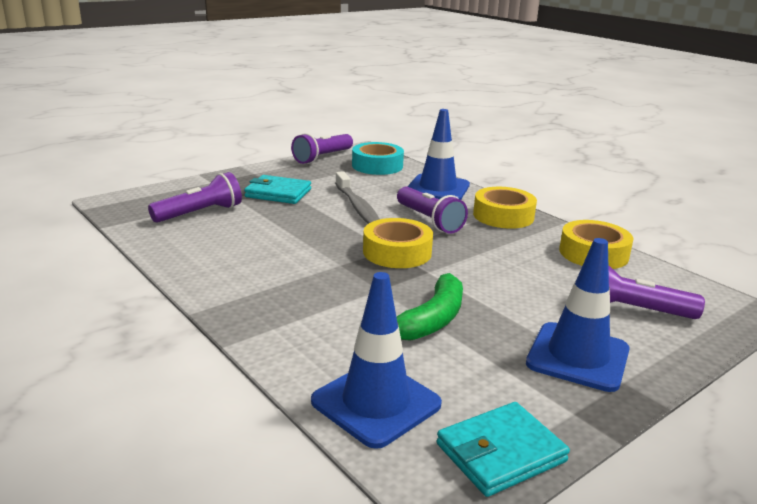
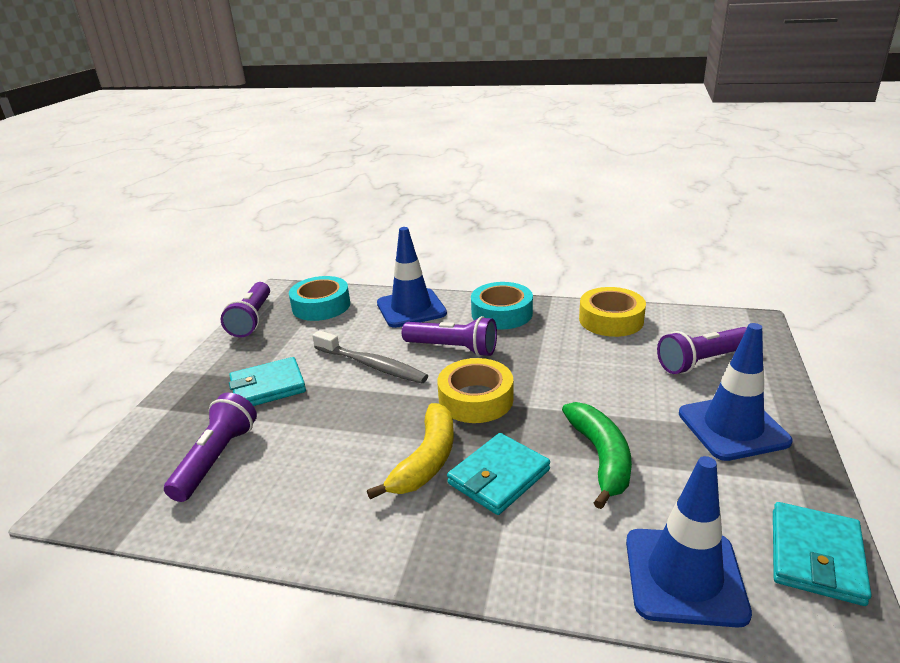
camera: 35 degrees left, 5 degrees up
(311, 266) = (426, 460): none -> yellow banana
(342, 295) = (499, 477): none -> turquoise wallet
(503, 216) = (502, 313): yellow tape -> turquoise tape

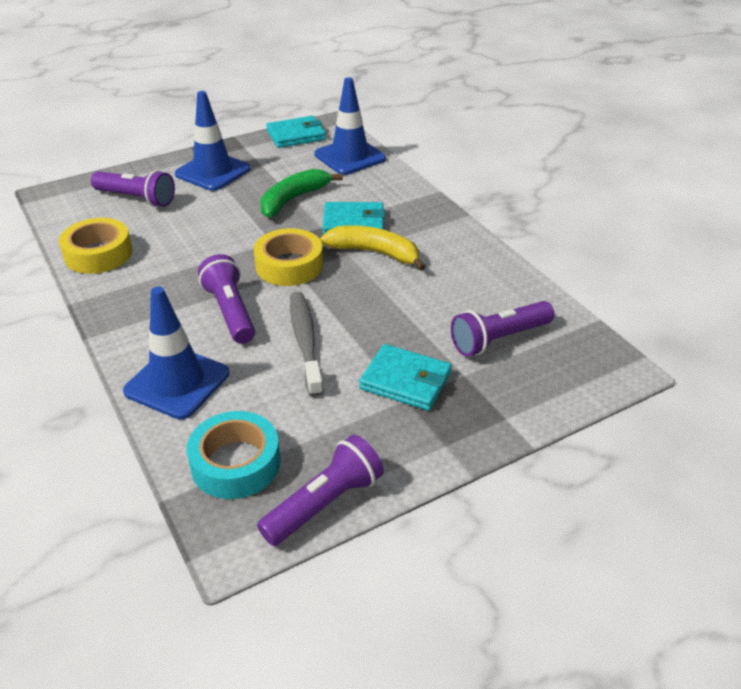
camera: 135 degrees left, 10 degrees up
(426, 460) = (375, 253): yellow banana -> yellow banana turned 45 degrees clockwise
(502, 313) = (136, 316): turquoise tape -> none

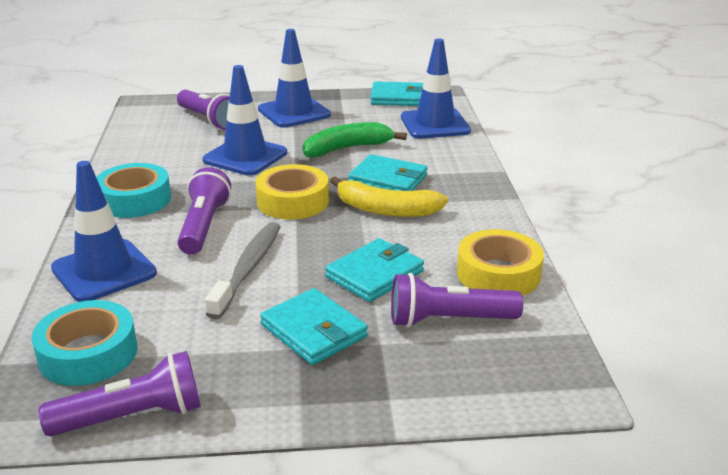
camera: 25 degrees right, 10 degrees down
(98, 254) = (138, 155): yellow tape -> yellow tape (498, 274)
(139, 303) = (134, 200): none -> turquoise tape
(207, 230) = (245, 157): none -> blue traffic cone
(375, 253) = (386, 210): yellow banana -> yellow banana turned 150 degrees clockwise
(413, 316) = (375, 274): none -> turquoise wallet

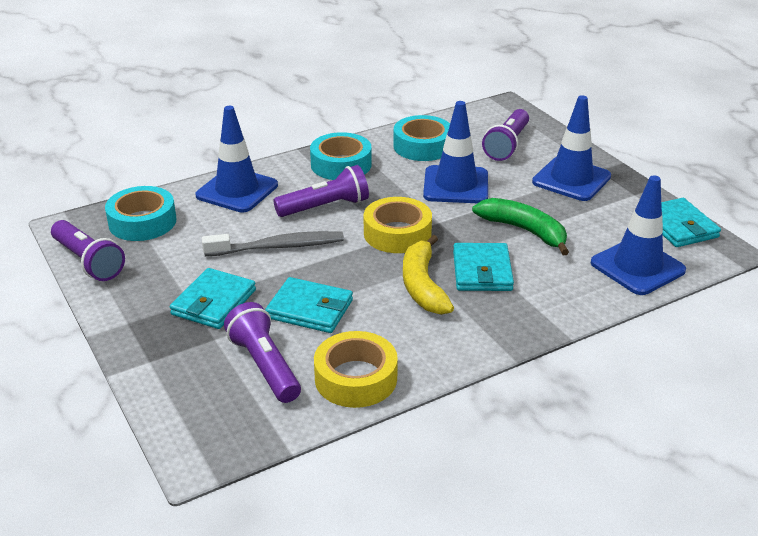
camera: 65 degrees right, 5 degrees up
(158, 154) = (422, 146): none -> turquoise tape

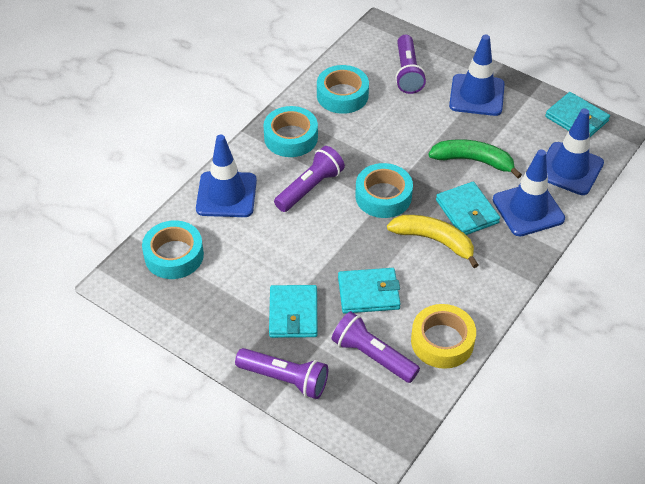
camera: 25 degrees left, 15 degrees up
(88, 262) = (163, 312): purple flashlight -> purple flashlight (285, 379)
(278, 247) = (302, 242): grey toothbrush -> none
(397, 233) = (383, 196): yellow tape -> turquoise tape
(423, 285) = (434, 241): yellow banana -> yellow banana turned 150 degrees clockwise
(456, 185) = (395, 130): blue traffic cone -> blue traffic cone (528, 209)

